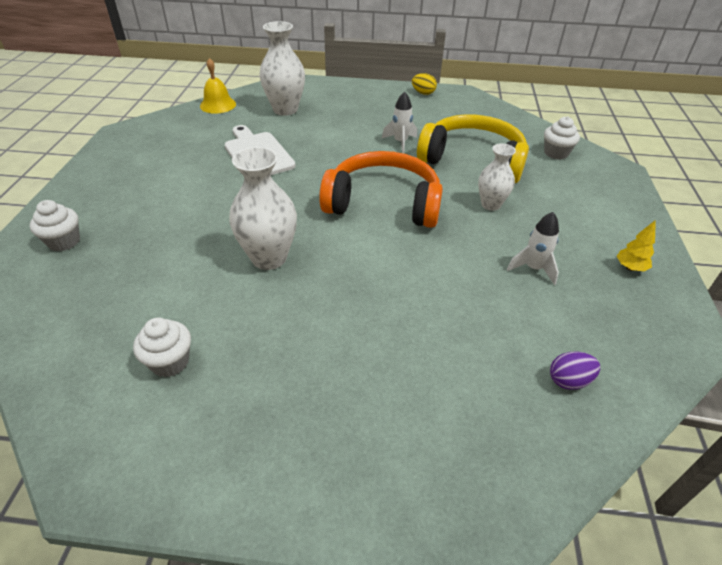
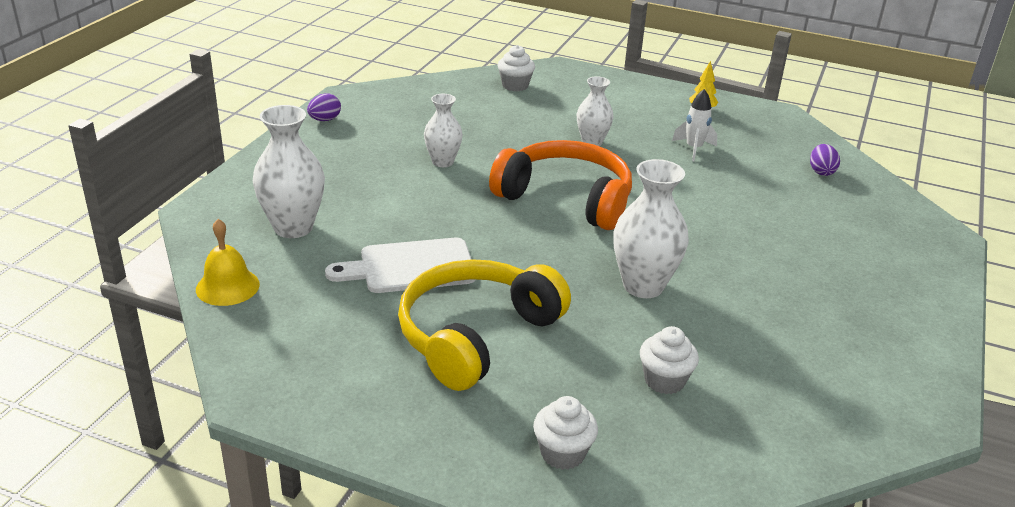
camera: 75 degrees left, 10 degrees down
(170, 362) = (793, 365): white cupcake -> white cupcake (664, 380)
(383, 203) = (566, 198): orange headphones -> orange headphones turned 90 degrees clockwise
(400, 142) = (443, 162): white rocket -> white vase
(423, 93) = (324, 120): yellow egg -> purple egg
(473, 160) = (505, 130): yellow headphones -> yellow headphones (476, 335)

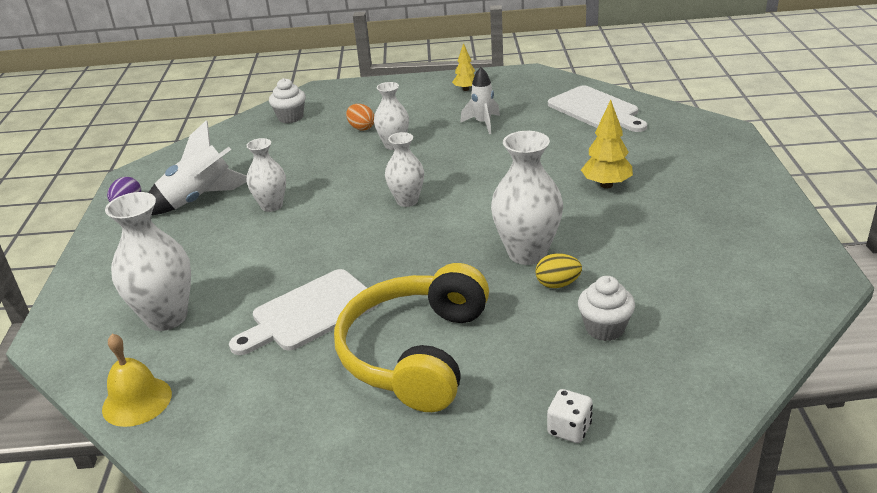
camera: 20 degrees left, 0 degrees up
(385, 135) = (199, 199): none -> white rocket
(562, 453) = (569, 429): white cupcake -> white dice
(566, 198) = (407, 201): orange headphones -> white vase
(573, 116) = (361, 128): none -> orange egg
(650, 324) = (557, 284): none -> yellow egg
(772, 249) = (606, 185): none -> yellow tree
(821, 171) = (596, 110): purple egg -> white cutting board

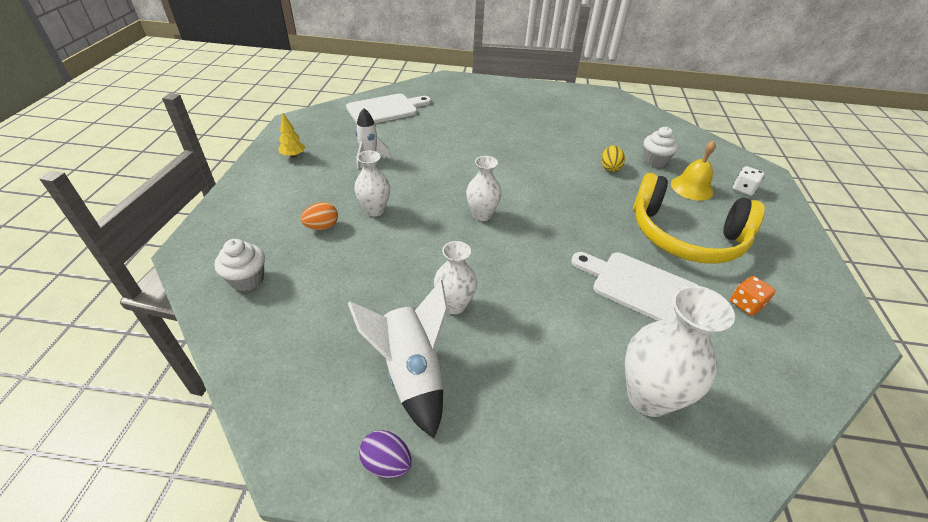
camera: 85 degrees left, 10 degrees up
(137, 401) = (775, 415): yellow bell -> yellow bell (692, 188)
(290, 398) = (745, 304): none -> orange dice
(309, 313) = (640, 287): white cutting board -> white cutting board turned 150 degrees clockwise
(527, 253) = (573, 172): white vase -> none
(606, 185) = (496, 128): yellow tree -> none

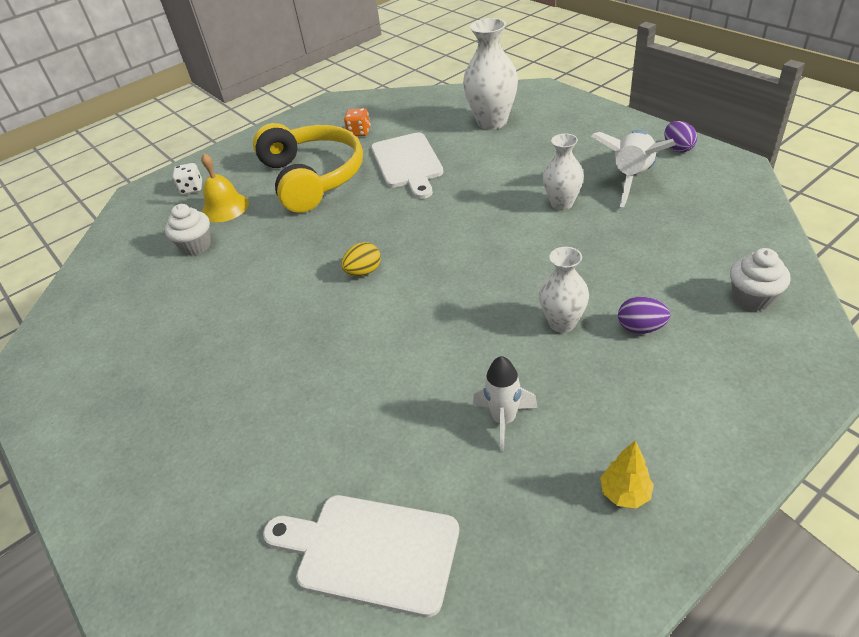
camera: 130 degrees left, 0 degrees up
(322, 227) = (640, 328): orange egg -> purple egg
(482, 215) = (451, 266): white vase -> none
(609, 168) = (249, 259): yellow egg -> yellow egg (363, 272)

